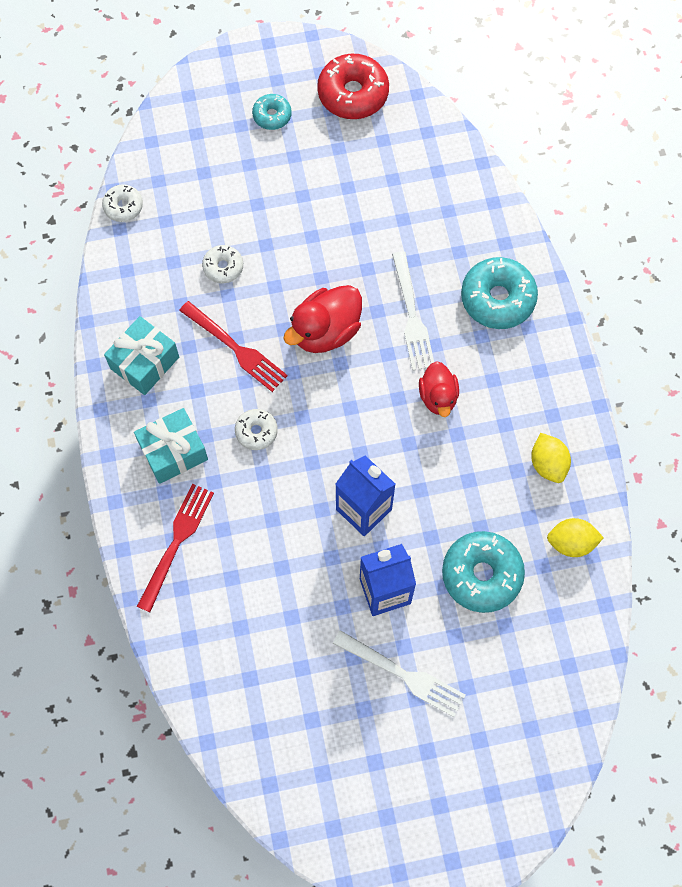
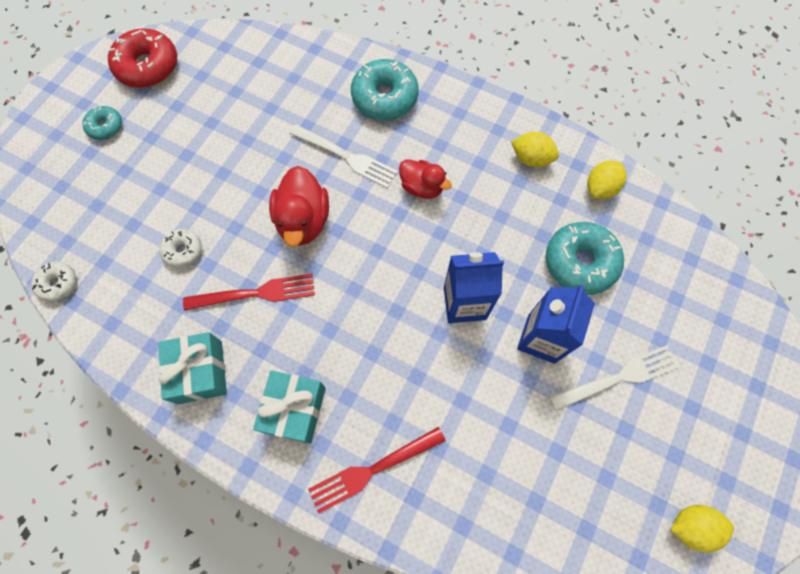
camera: 50 degrees left, 0 degrees up
(176, 542) = (372, 470): red fork -> red fork turned 90 degrees counterclockwise
(256, 432) = (336, 331): white donut -> none
(327, 809) = (691, 526): none -> yellow lemon

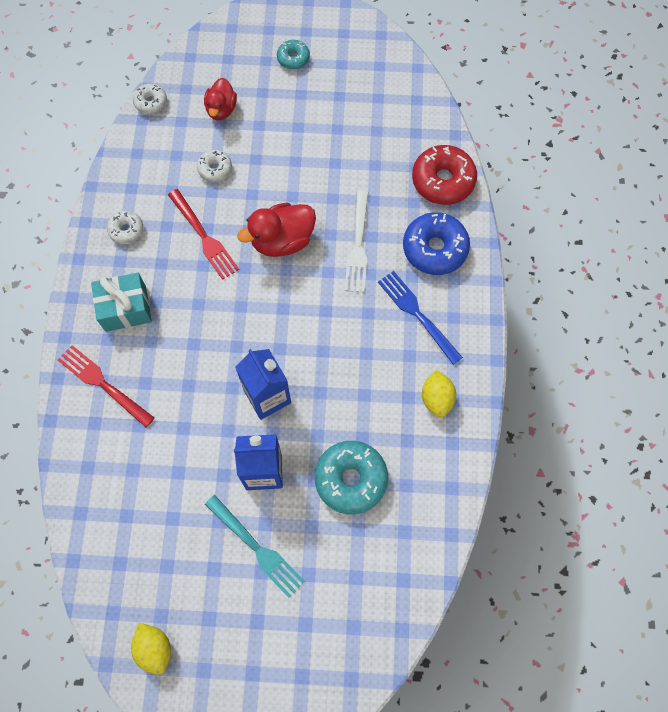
camera: 65 degrees right, 0 degrees up
(148, 66) = (364, 56): red donut -> red donut (443, 181)
(200, 372) = (126, 230): turquoise gift -> white donut
(385, 97) = (435, 248): turquoise donut -> blue donut
(422, 187) = (359, 318): red duck -> red duck (221, 109)
(442, 139) = (417, 314): none -> blue fork
(600, 188) = (437, 472): yellow lemon -> none
(618, 377) = (256, 548): white fork -> turquoise fork

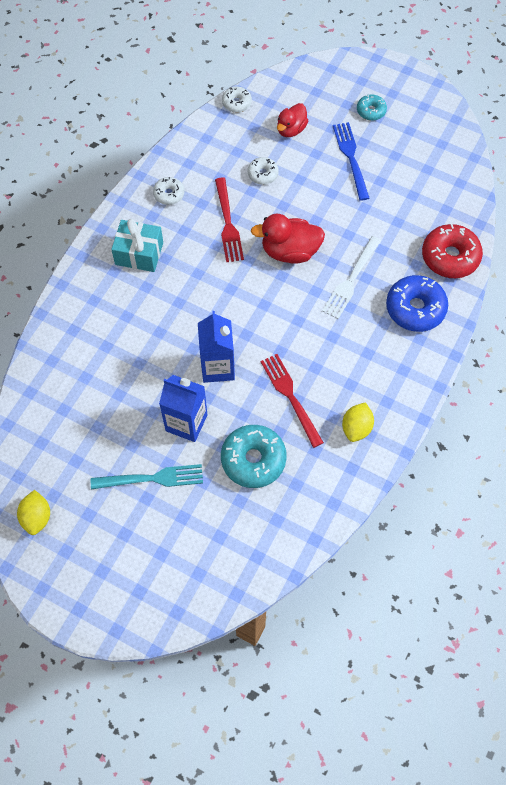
camera: 25 degrees right, 5 degrees down
(103, 384) = (94, 303): red fork -> red fork (290, 397)
(256, 548) = (152, 478): turquoise fork -> turquoise fork turned 75 degrees counterclockwise
(417, 314) = (374, 355): blue fork -> blue fork (351, 158)

